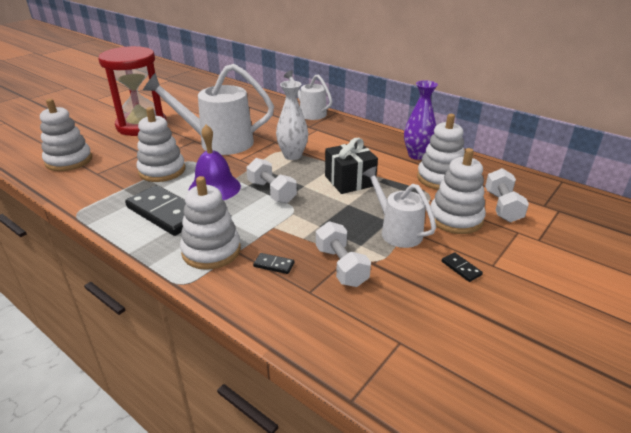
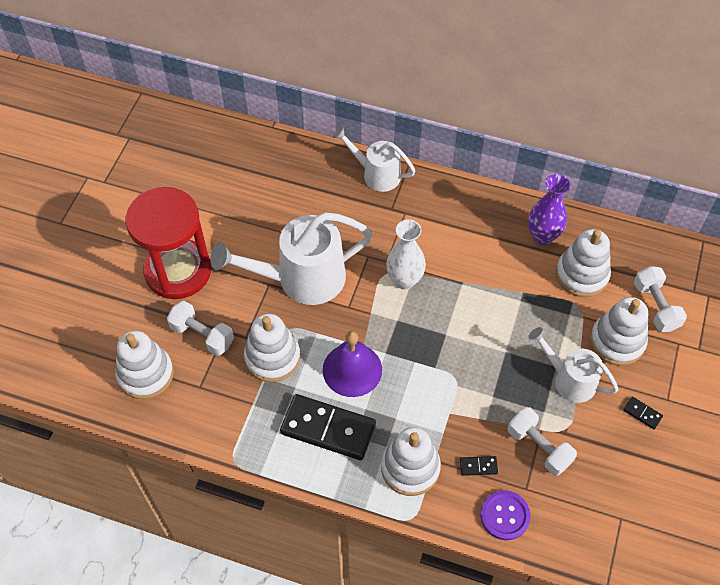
camera: 20 degrees left, 25 degrees up
(271, 192) = (417, 357): white dumbbell -> white dumbbell (202, 335)
(274, 305) = (505, 516): none -> purple button
(349, 181) = (490, 310): black gift -> none

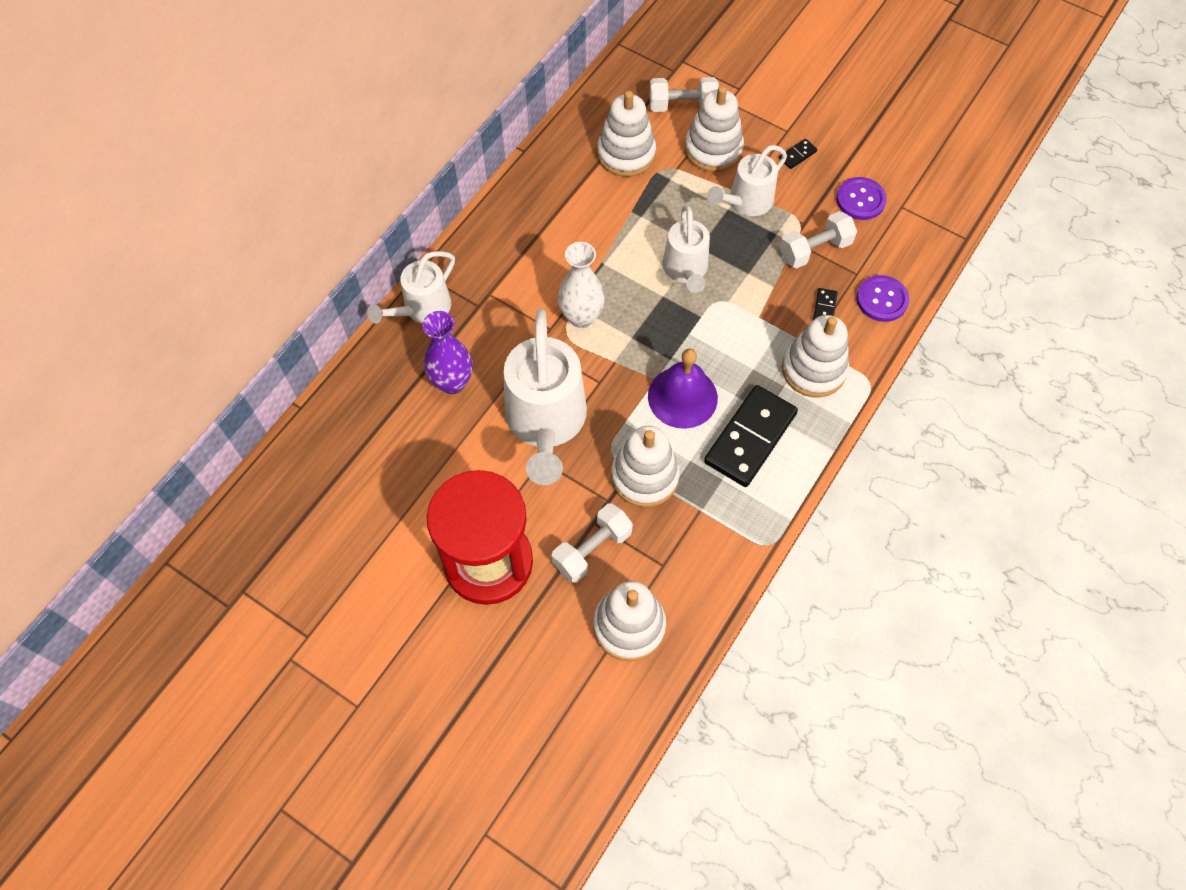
camera: 75 degrees left, 5 degrees up
(477, 346) = (686, 271): none -> white watering can
(542, 236) = (566, 173): purple vase -> purple vase (452, 382)
(613, 479) = (860, 200): none -> purple button

